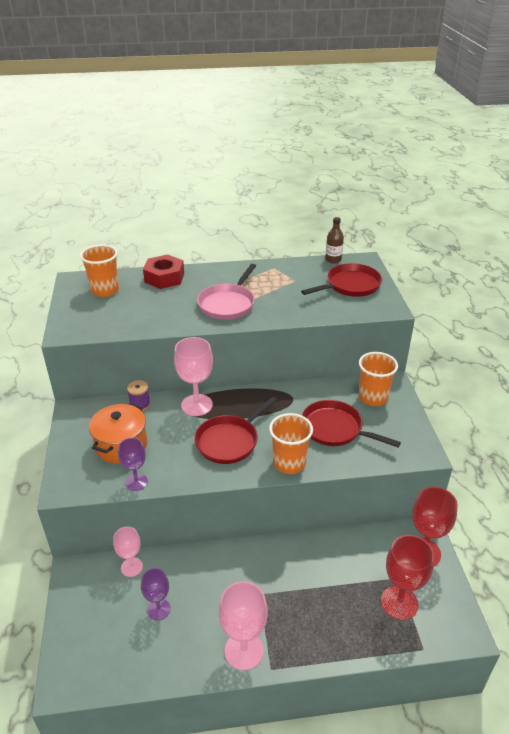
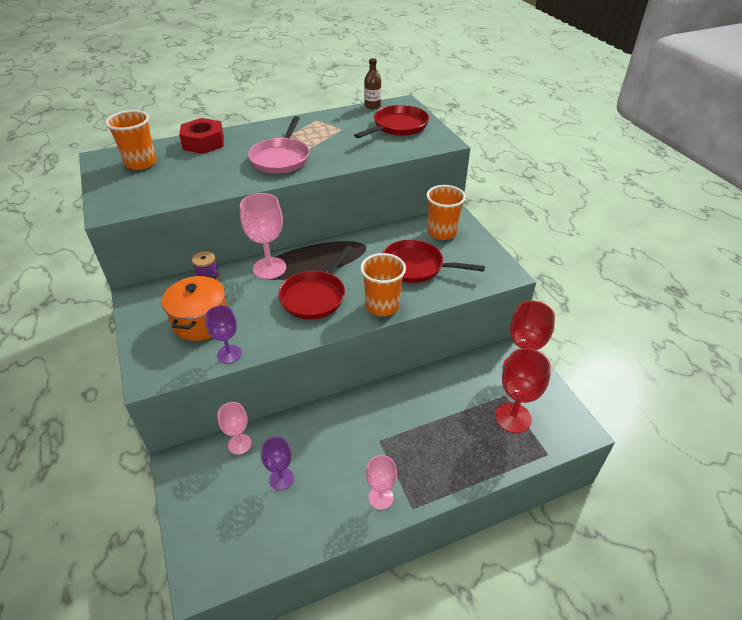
camera: 15 degrees left, 5 degrees up
(244, 650) = (380, 497): pink goblet -> pink goblet, size x0.62

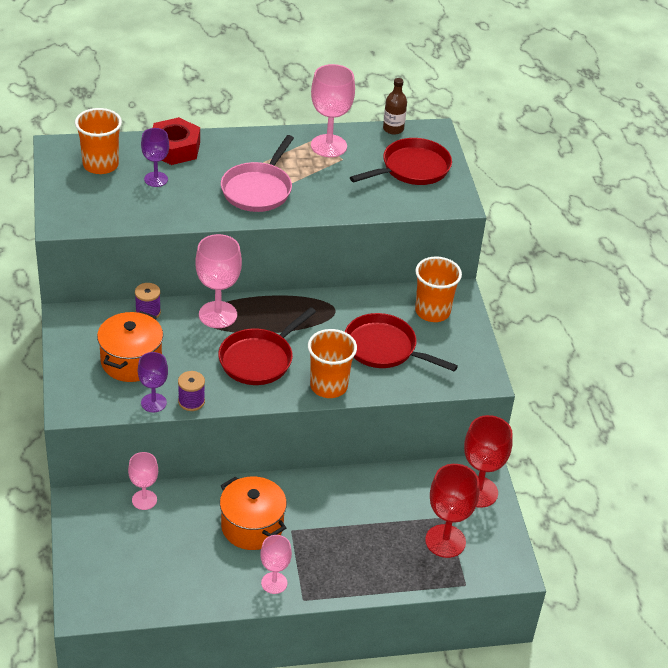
camera: 10 degrees right, 0 degrees up
(264, 345) = (191, 401): none -> purple spool
(281, 479) = (179, 542): purple goblet -> purple goblet (156, 179)
(328, 123) = (328, 146): none -> pink goblet
(344, 445) = (252, 526): none -> orange pot

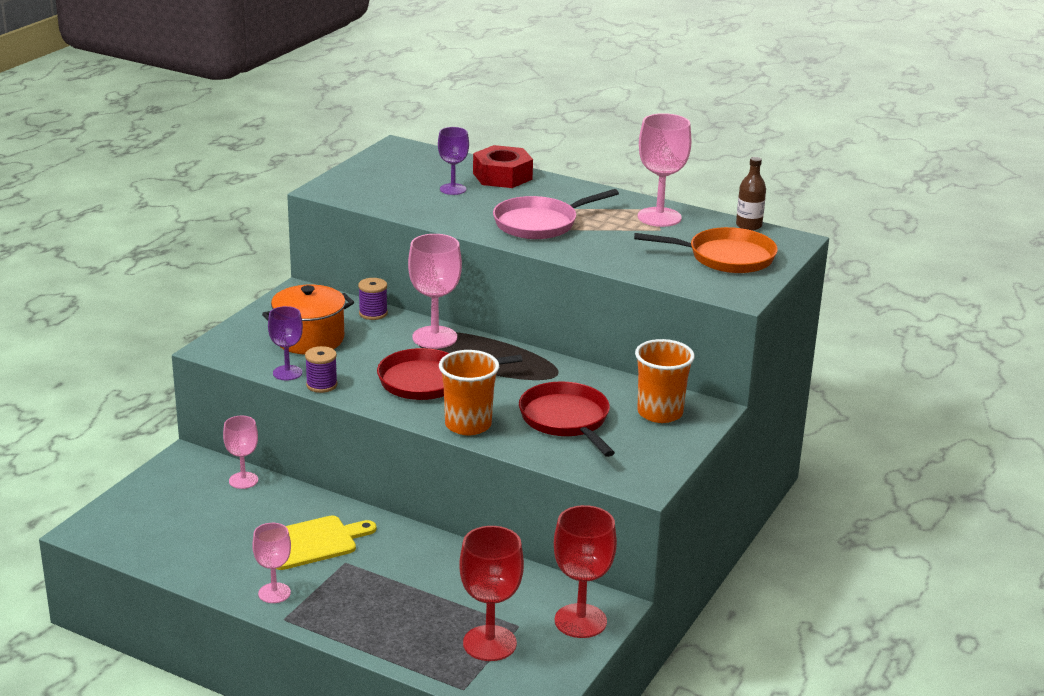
camera: 40 degrees right, 15 degrees down
(100, 165) = (418, 167): orange cup -> none
(252, 526) = (312, 542): orange pot -> yellow cutting board
(412, 168) = (726, 257): red pan -> orange pan

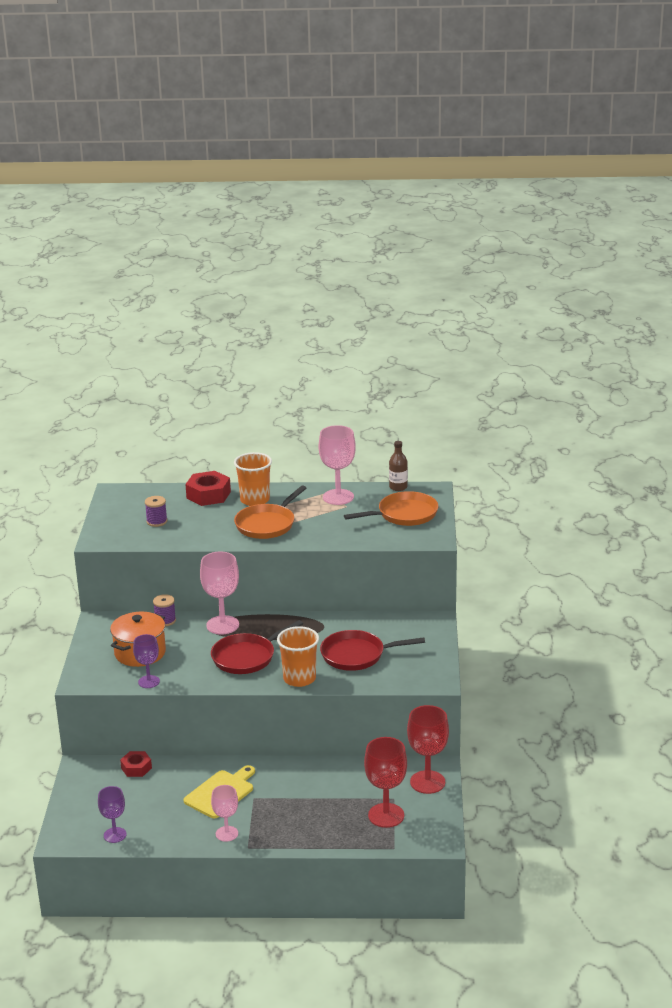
camera: 25 degrees left, 0 degrees up
(243, 480) = (136, 768): pink goblet -> red nut
(321, 385) = (180, 683): purple spool -> purple spool (157, 521)
(453, 189) = (185, 515): purple goblet -> purple goblet (115, 835)
(539, 223) = (267, 524): pink pan -> orange pan
(566, 420) = (357, 655): red pan -> red pan turned 45 degrees counterclockwise
(660, 413) = (408, 631): orange cup -> orange cup (255, 500)

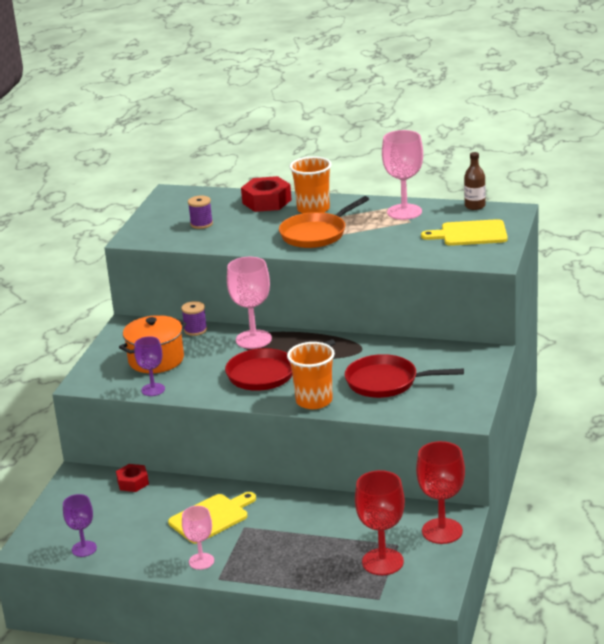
camera: 15 degrees right, 0 degrees up
(404, 514) = (470, 234): orange pan -> yellow cutting board

